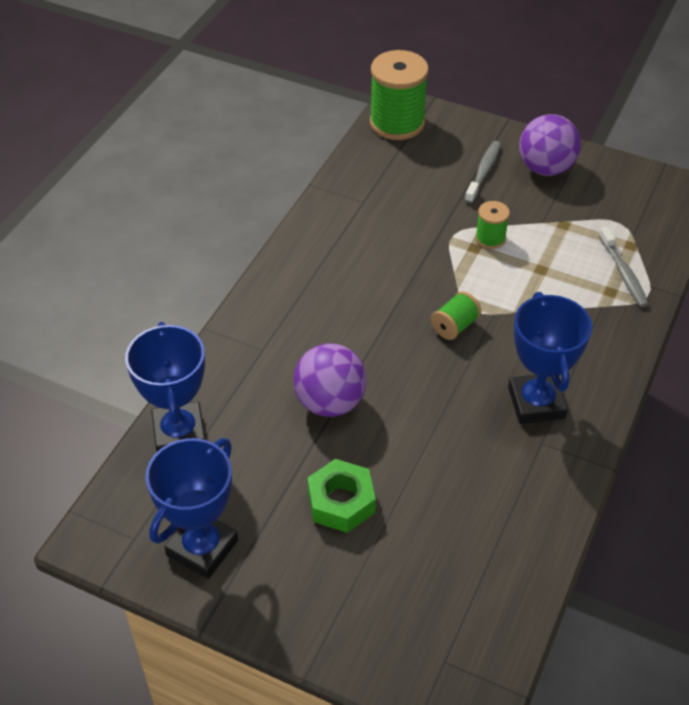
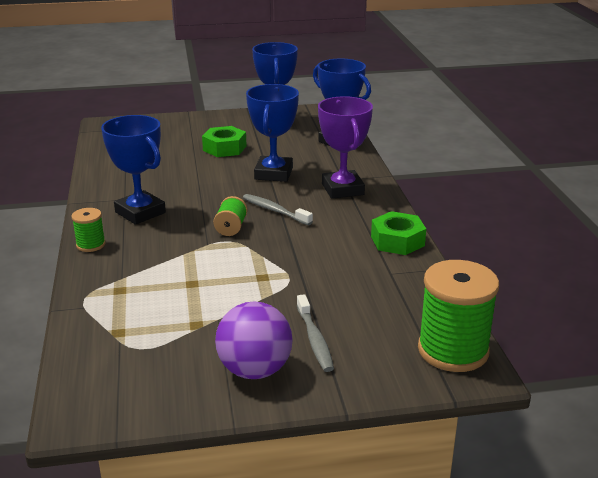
camera: 145 degrees right, 20 degrees down
(284, 330) = (342, 189): none -> purple trophy
(316, 231) = (397, 241): none -> green nut
(330, 402) = (273, 173): purple ball -> blue trophy
(490, 238) = (255, 288): green spool -> green spool (91, 245)
(623, 273) = (114, 307): grey toothbrush -> grey toothbrush (274, 210)

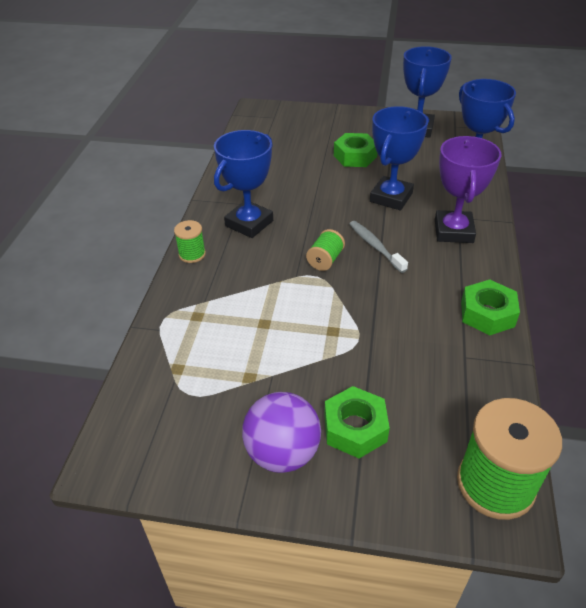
camera: 20 degrees right, 15 degrees up
(140, 212) = (249, 223): blue trophy -> blue trophy turned 60 degrees clockwise
(314, 339) = (355, 428): grey toothbrush -> green nut

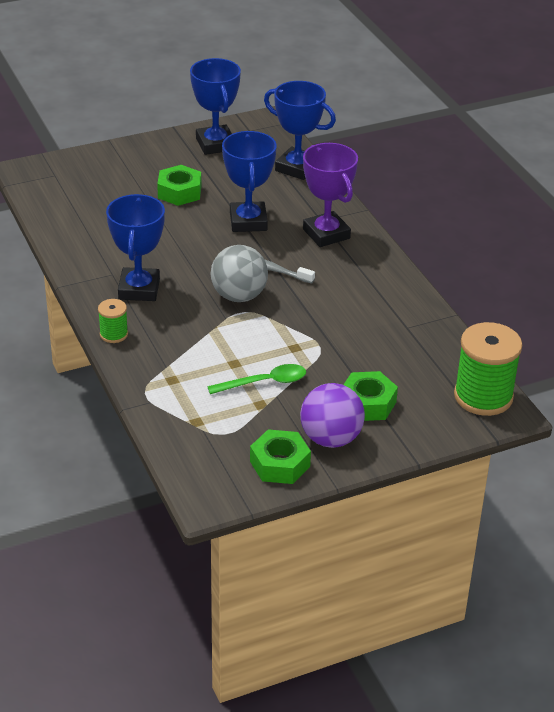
camera: 35 degrees left, 5 degrees down
(273, 355) = (264, 382): none -> green spoon
(325, 260) = (239, 296): green spool -> grey ball
(487, 314) = (401, 290): green nut -> green nut (279, 464)

